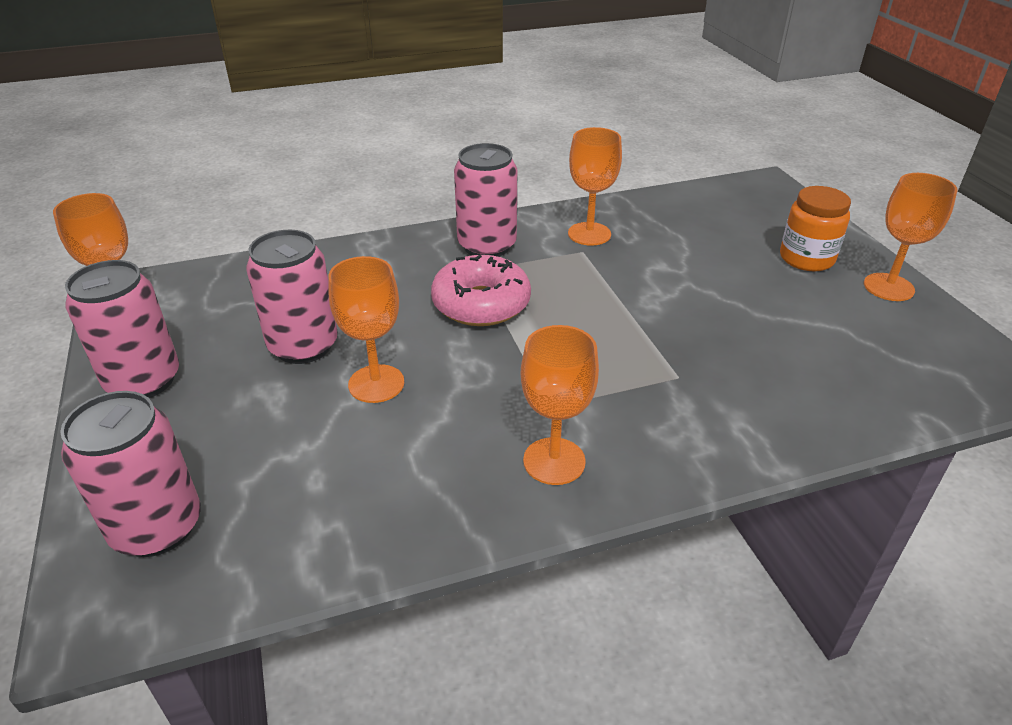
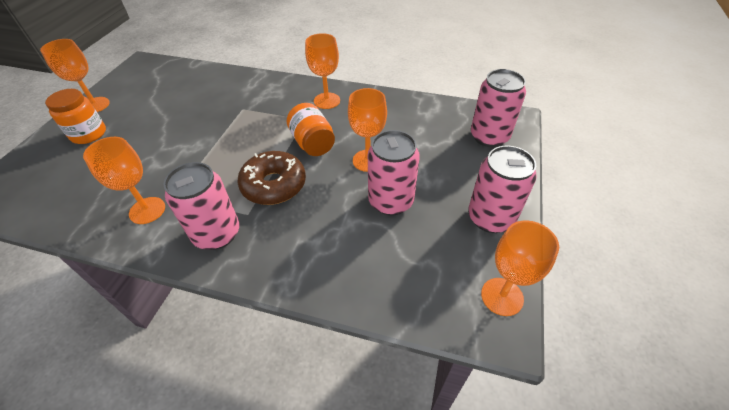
camera: 145 degrees left, 10 degrees up
(481, 304) = (274, 185): pink donut -> brown donut
(489, 372) = (312, 143): none -> orange jar

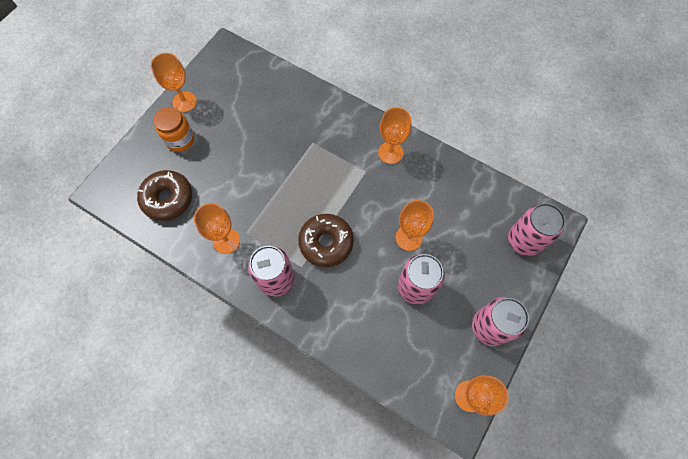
camera: 15 degrees right, 20 degrees up
(70, 187) = (168, 199): none -> brown donut
(312, 143) = (366, 204): orange jar -> none

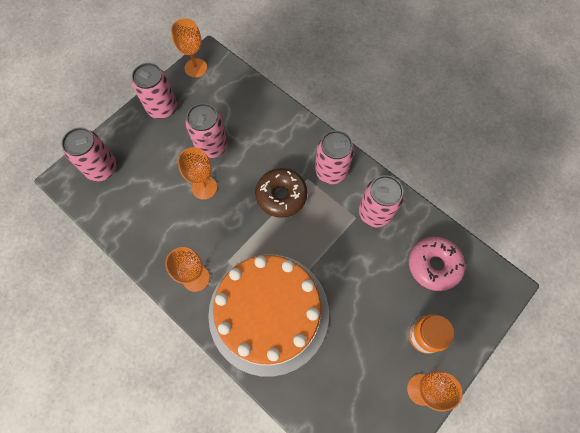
camera: 170 degrees left, 0 degrees up
(168, 199) = (433, 265): brown donut -> pink donut
(226, 241) = (375, 213): orange goblet -> pink can
(318, 136) = (268, 313): none -> orange cake

